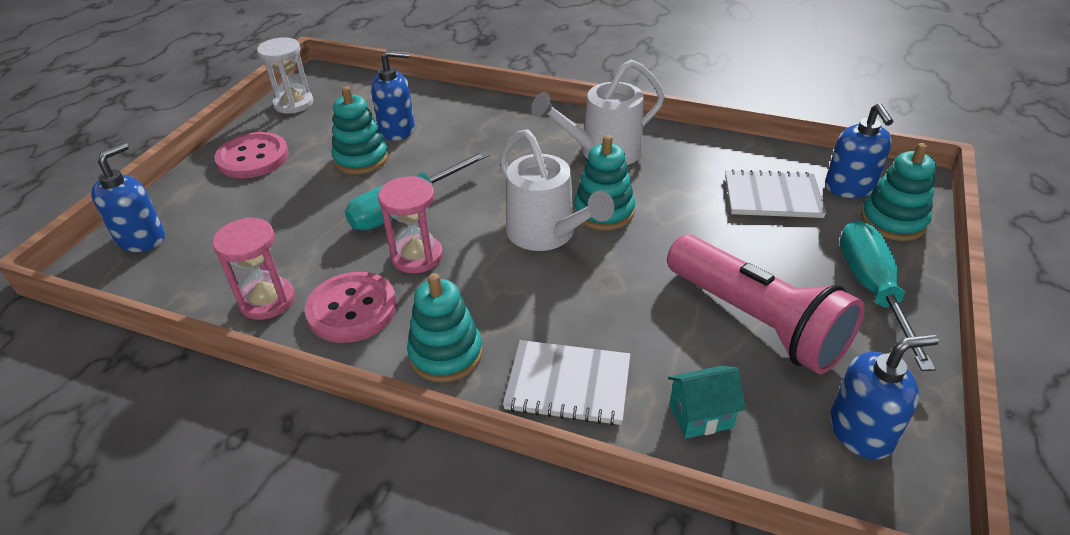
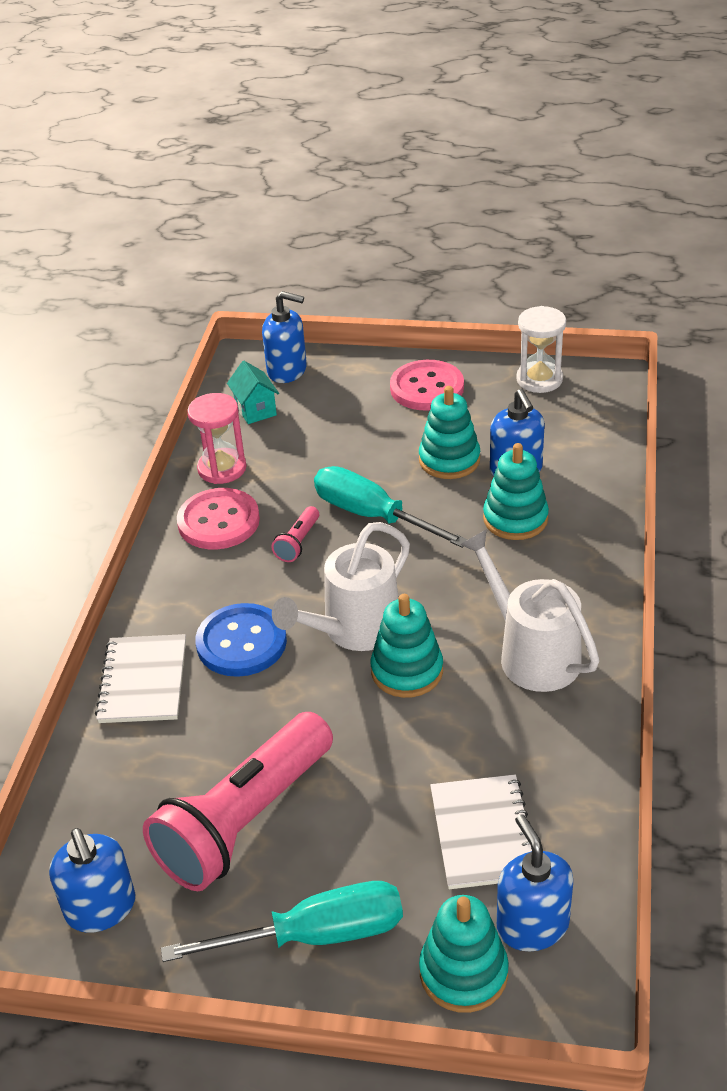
camera: 80 degrees right, 0 degrees up
(417, 256) = (298, 543): pink hourglass -> pink flashlight
(446, 354) = (172, 594): turquoise stacking toy -> turquoise stacking toy (515, 519)
(537, 306) = (241, 642): none -> blue button
(701, 416) = (112, 780): turquoise house -> turquoise house (255, 410)
(849, 187) = (532, 925): blue soap dispenser -> blue soap dispenser turned 90 degrees clockwise

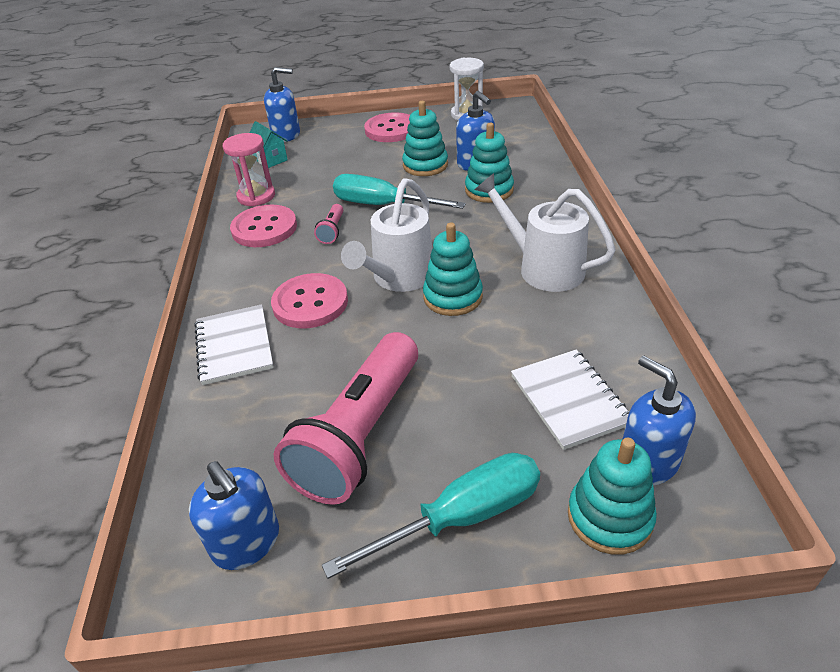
camera: 15 degrees left, 0 degrees up
(241, 642) = (310, 303): blue button -> pink button

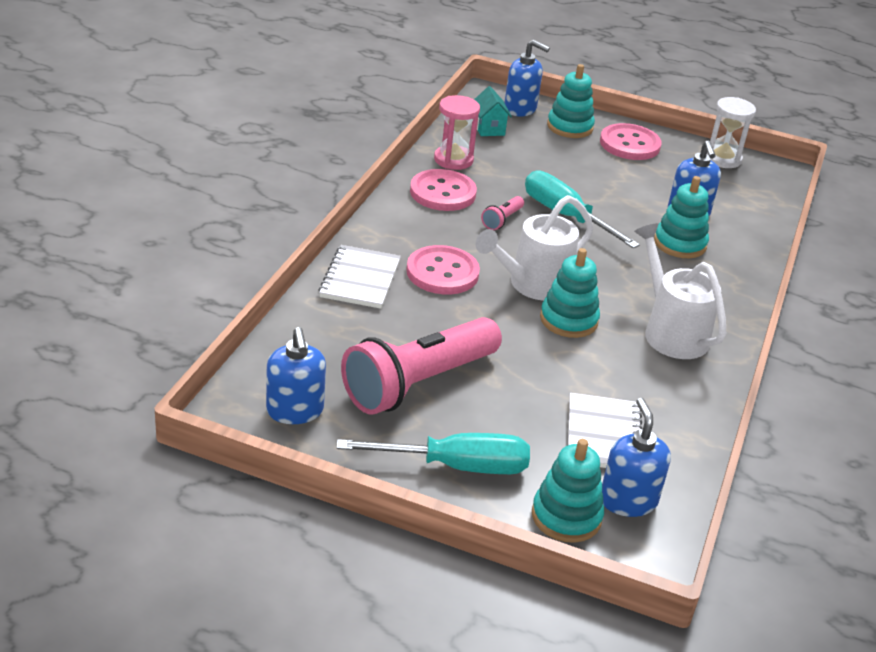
camera: 20 degrees right, 5 degrees down
(425, 165) = (636, 194): turquoise stacking toy -> turquoise stacking toy (570, 127)

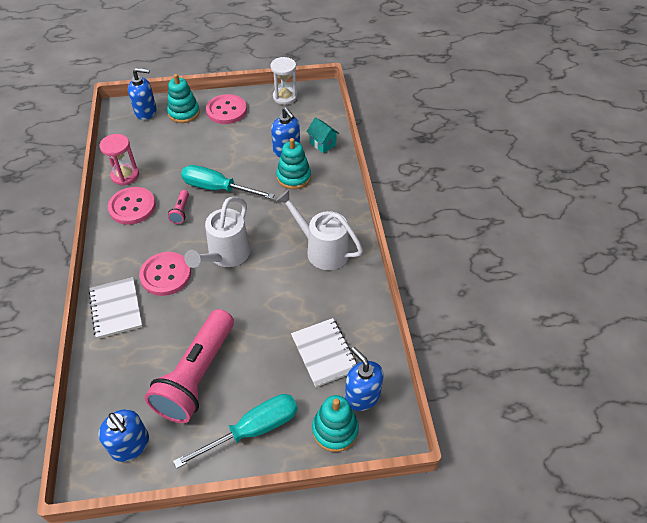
camera: 25 degrees left, 15 degrees up
(489, 128) = (134, 138): turquoise house -> turquoise house (322, 144)
(568, 320) = (260, 272): turquoise stacking toy -> none

